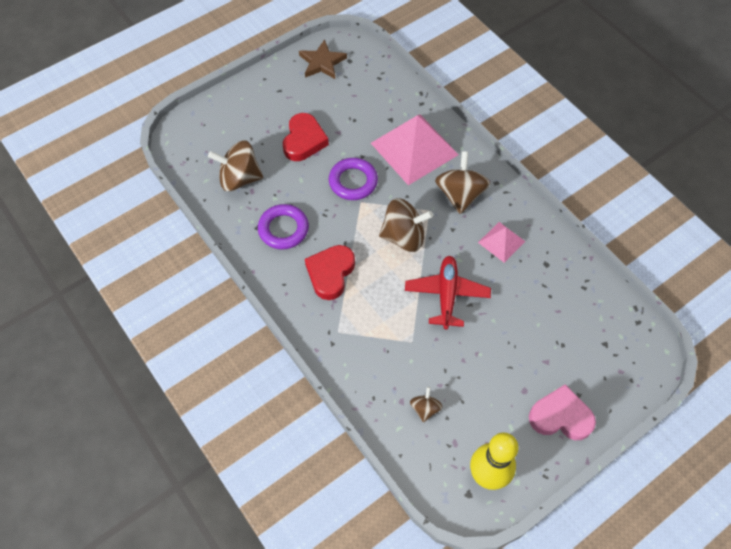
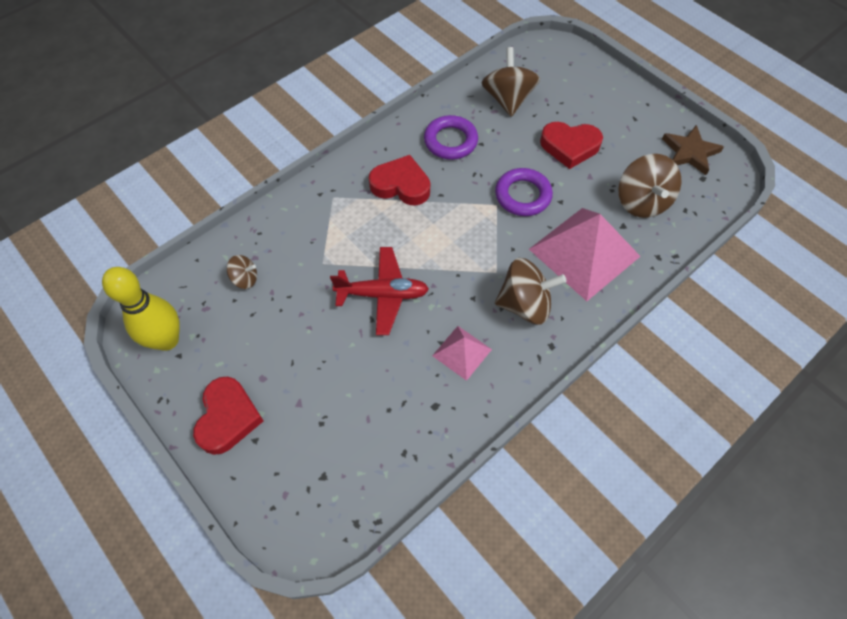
camera: 85 degrees right, 0 degrees up
(404, 236) = (455, 248): brown spinning top -> brown spinning top (641, 202)
(560, 417) = (228, 418): pink heart -> red heart

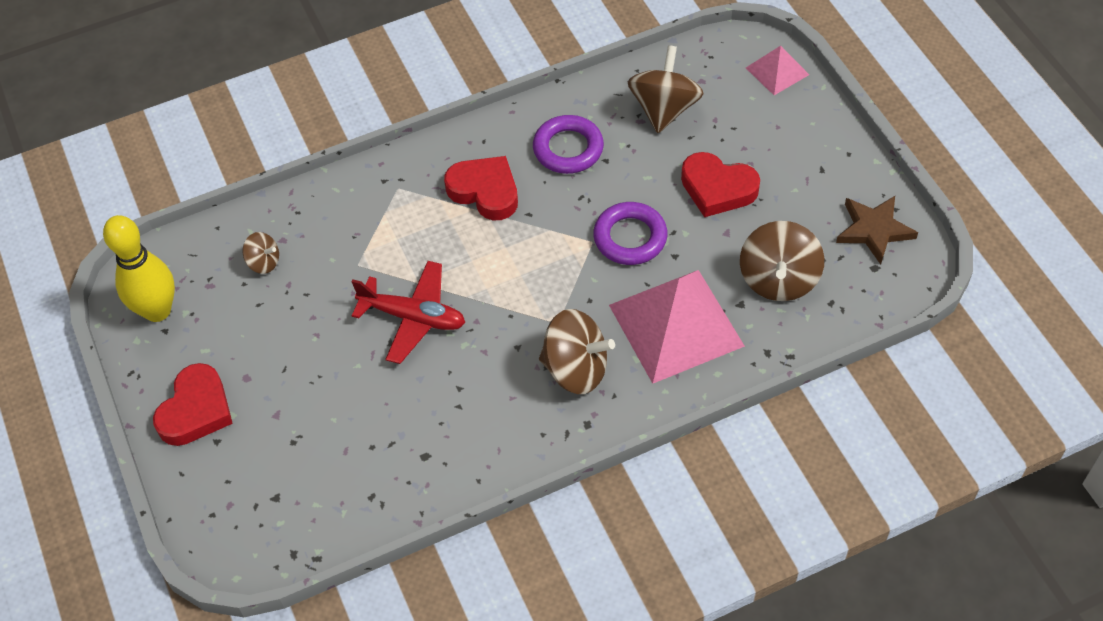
camera: 20 degrees right, 5 degrees down
(462, 352) = (479, 405): pink pyramid -> pink pyramid (777, 71)

